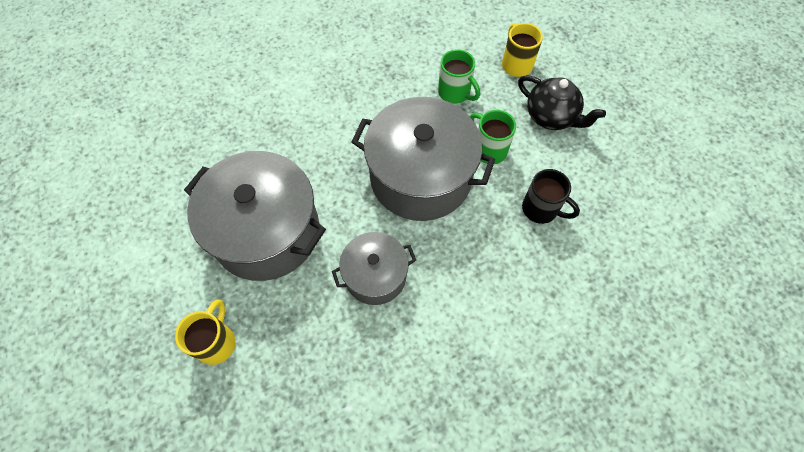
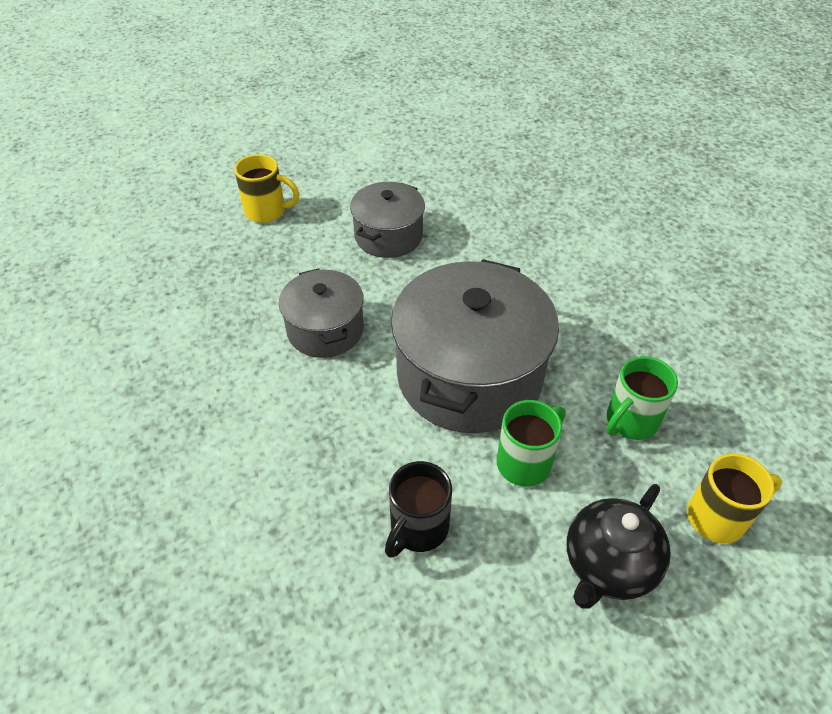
camera: 90 degrees right, 15 degrees down
(266, 232) = (388, 236): grey pot -> grey pot, size x0.56

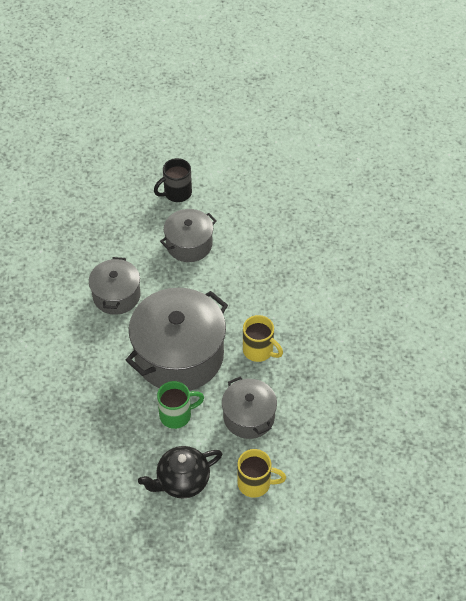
camera: 25 degrees right, 5 degrees up
(267, 211) = (125, 198): yellow mug -> yellow mug (259, 350)
(418, 529) = (102, 425): black mug -> black mug (176, 193)
(630, 421) = (249, 417): green mug -> grey pot

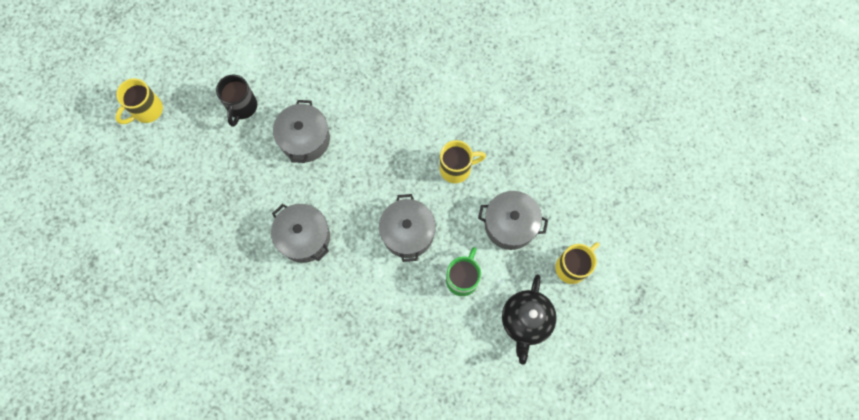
camera: 50 degrees left, 20 degrees up
(122, 146) = (147, 110): none -> yellow mug
(179, 355) = (408, 233): grey pot -> grey pot, size x0.56

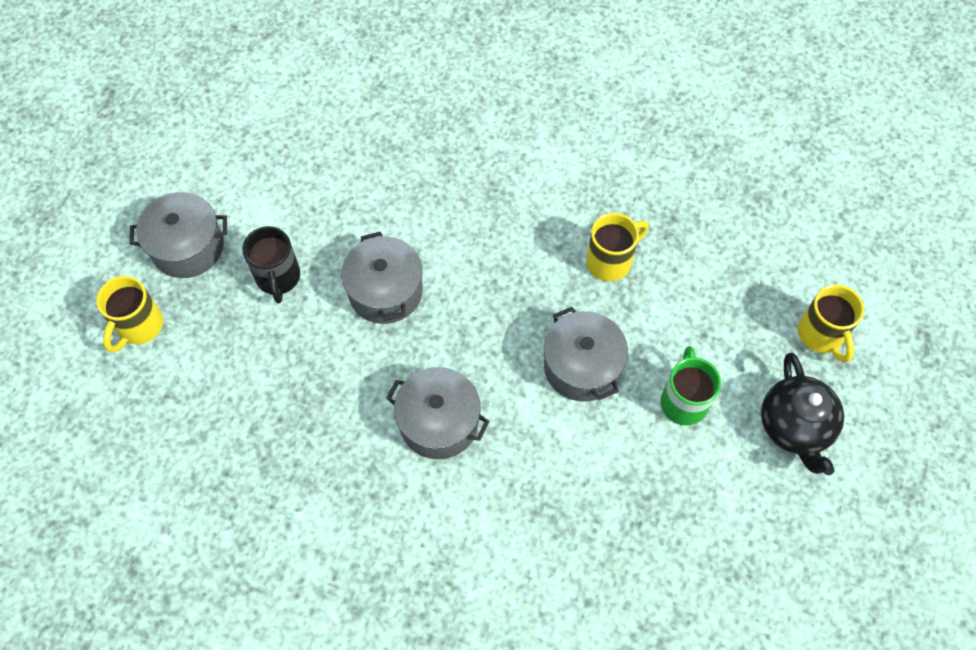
camera: 20 degrees left, 10 degrees down
(510, 225) = (714, 309): grey pot -> grey pot (187, 247)
(572, 267) = (821, 335): yellow mug -> yellow mug turned 135 degrees clockwise

